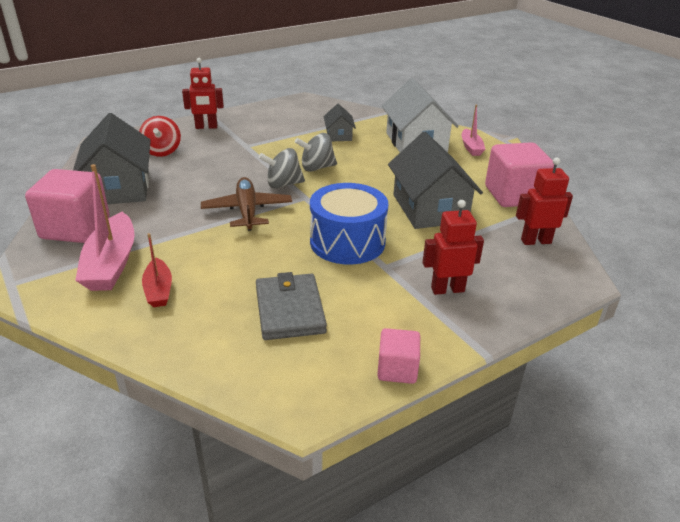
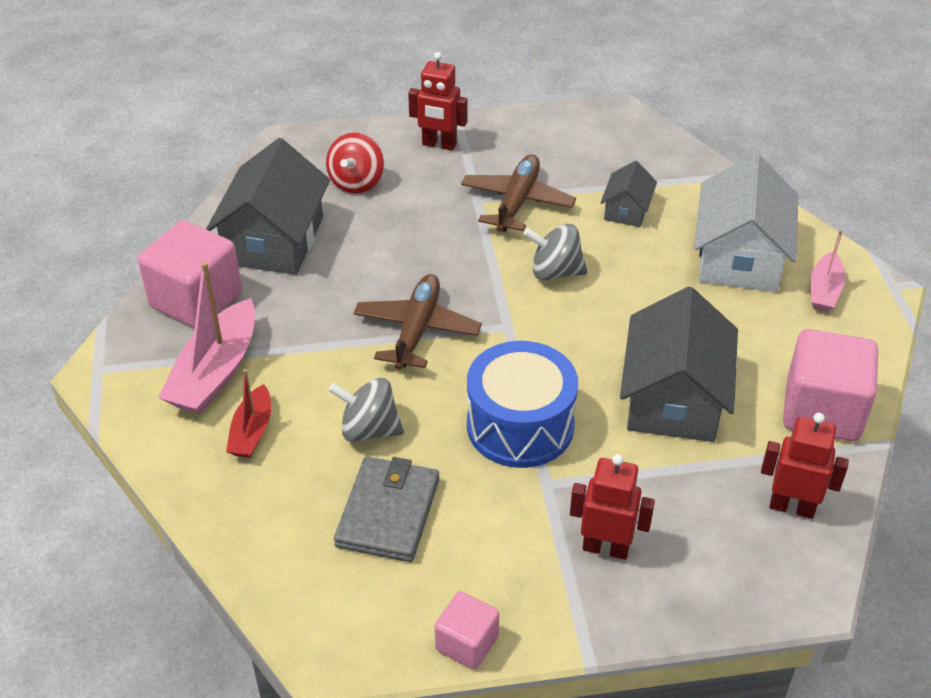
camera: 25 degrees right, 10 degrees up
(272, 143) = (517, 202): none -> brown plane
(283, 184) = (490, 293): grey spinning top -> grey spinning top (369, 429)

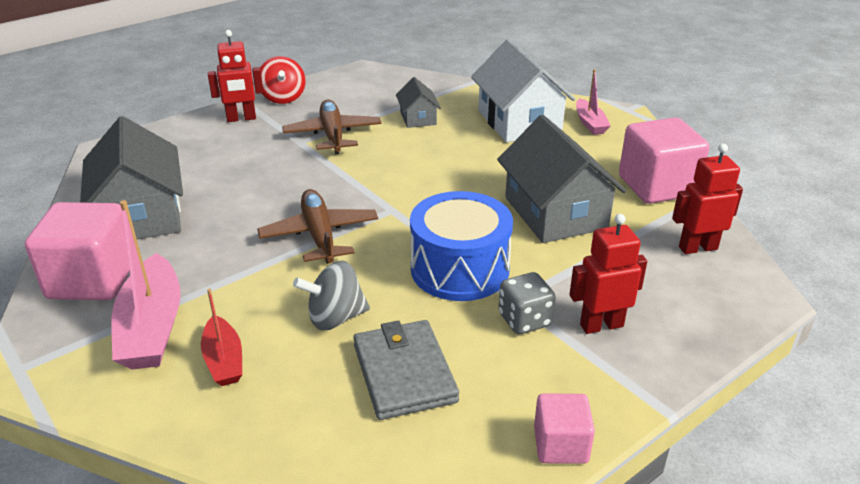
camera: 30 degrees left, 10 degrees down
(356, 182) = (189, 158): red spinning top -> red spinning top (283, 98)
(536, 509) = (524, 320): none -> grey dice
(555, 272) = (398, 166): grey spinning top -> none

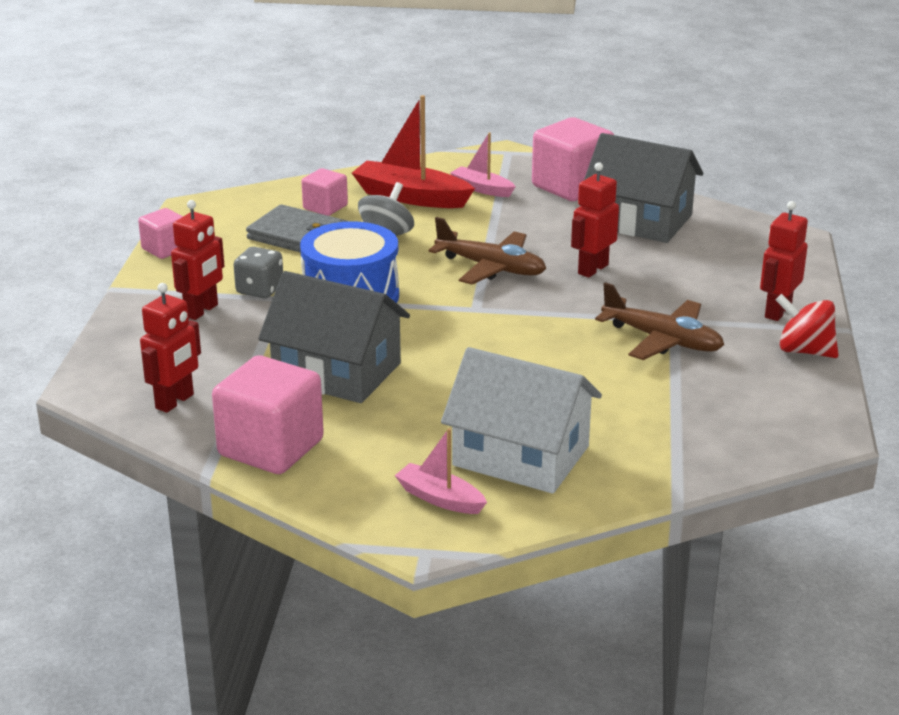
camera: 135 degrees right, 5 degrees down
(152, 327) = (482, 189): pink boat -> pink boat, size x0.57
(224, 360) = (411, 197): red boat -> red boat, size x1.74
(263, 196) = (592, 269): none -> red robot
(319, 403) = (325, 207): none -> pink cube
(418, 118) = (629, 401): grey house -> none

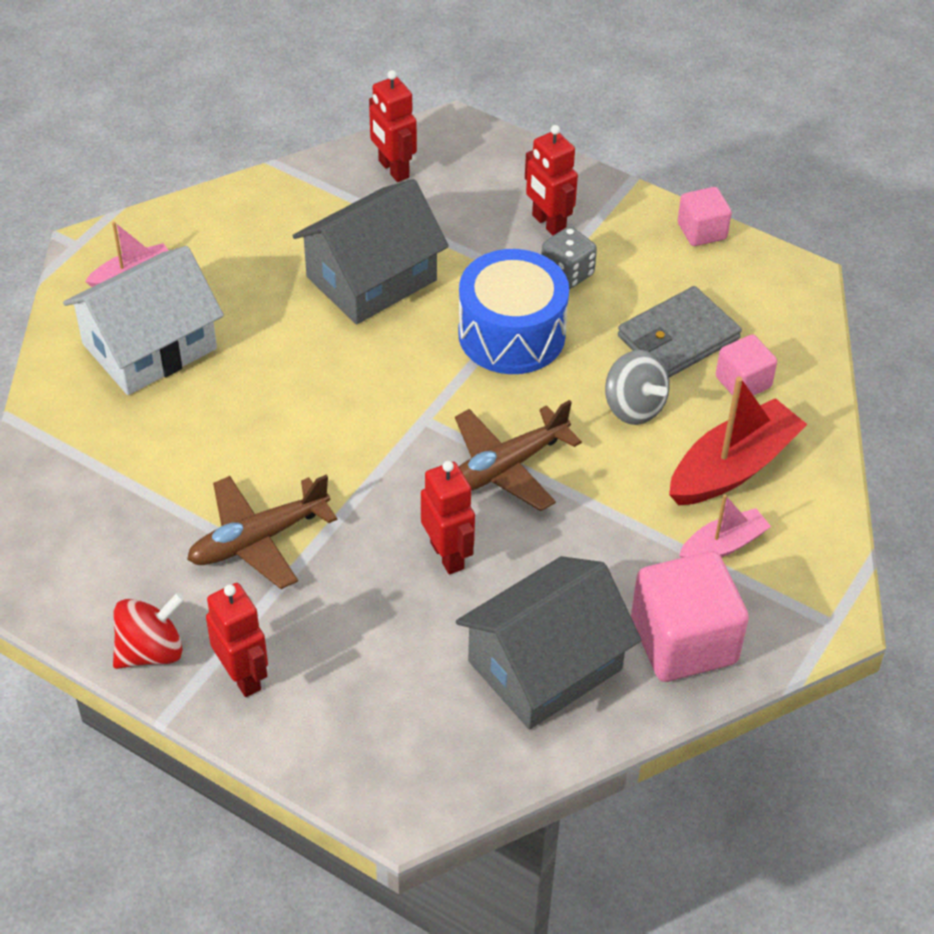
camera: 115 degrees right, 20 degrees up
(271, 448) = (280, 204): pink cube -> none

